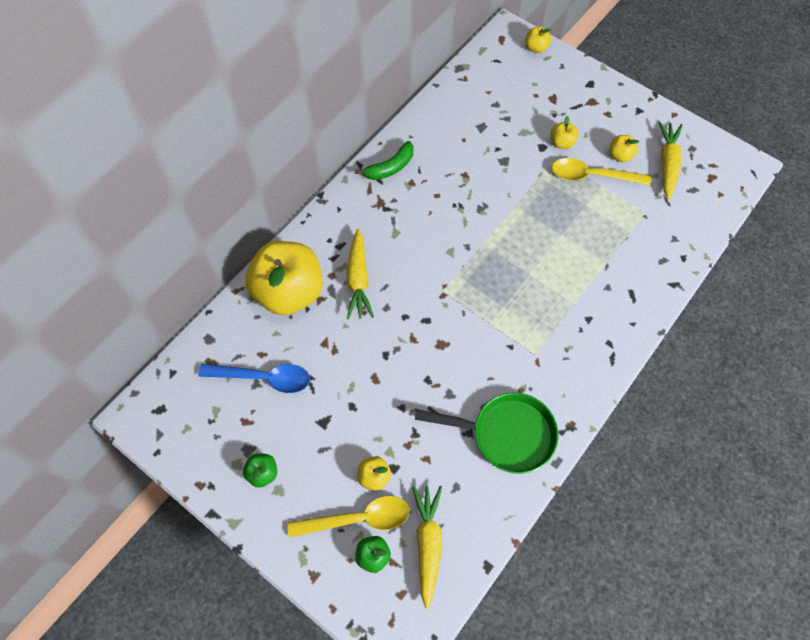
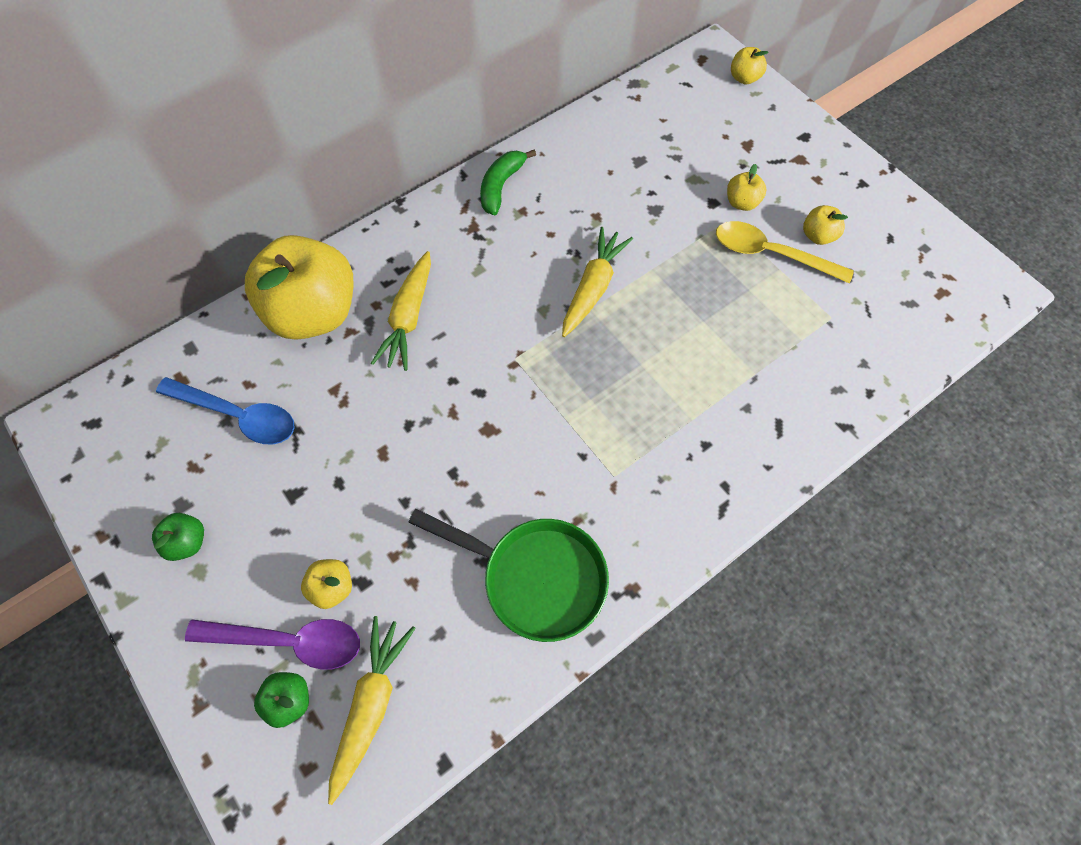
camera: 15 degrees right, 0 degrees up
(358, 519) = (289, 641): yellow spoon -> purple spoon
(390, 167) = (501, 186): green banana -> green banana turned 135 degrees clockwise
(667, 163) = (883, 260): yellow carrot -> yellow carrot (593, 288)

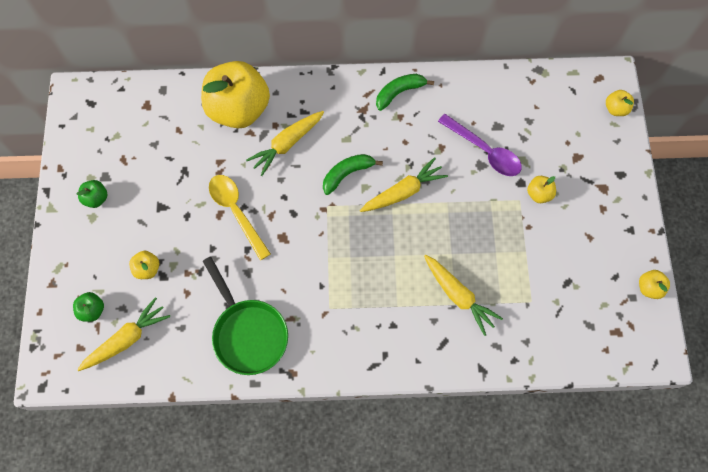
camera: 35 degrees right, 5 degrees up
(238, 416) = (162, 145): blue spoon -> none
(289, 641) = (110, 282): purple spoon -> purple spoon (485, 151)
(510, 307) = (347, 174): none -> green banana
(750, 362) = (458, 296): none -> yellow carrot
(770, 254) = (528, 238): yellow spoon -> yellow spoon (236, 212)
(818, 236) = (569, 246): yellow apple -> yellow apple (649, 288)

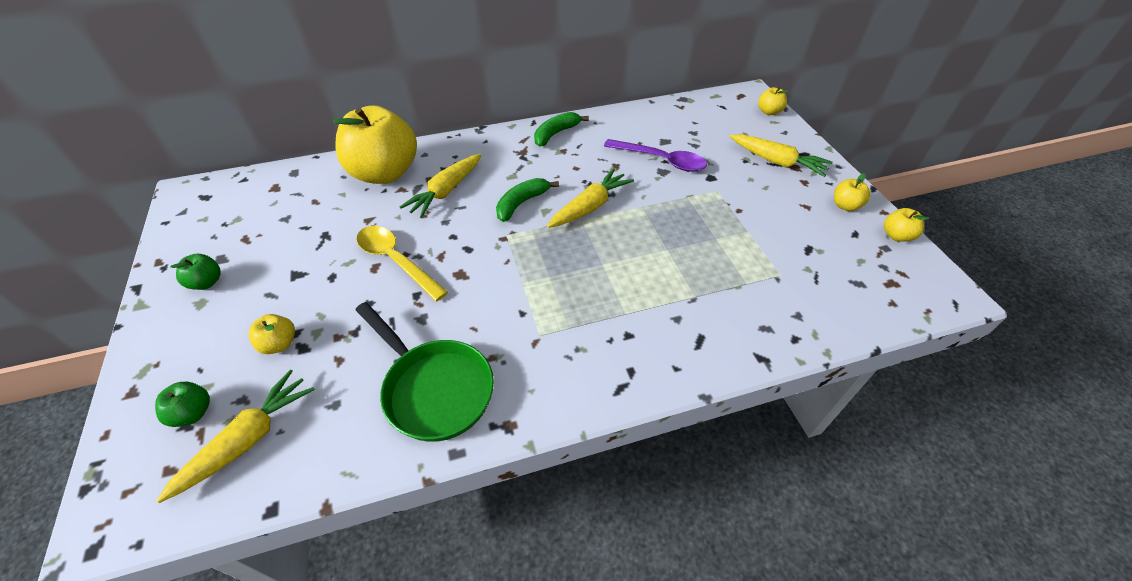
camera: 15 degrees left, 20 degrees down
(458, 296) = (694, 287): yellow carrot -> yellow carrot (777, 161)
(539, 194) = (734, 182): yellow apple -> yellow apple (845, 206)

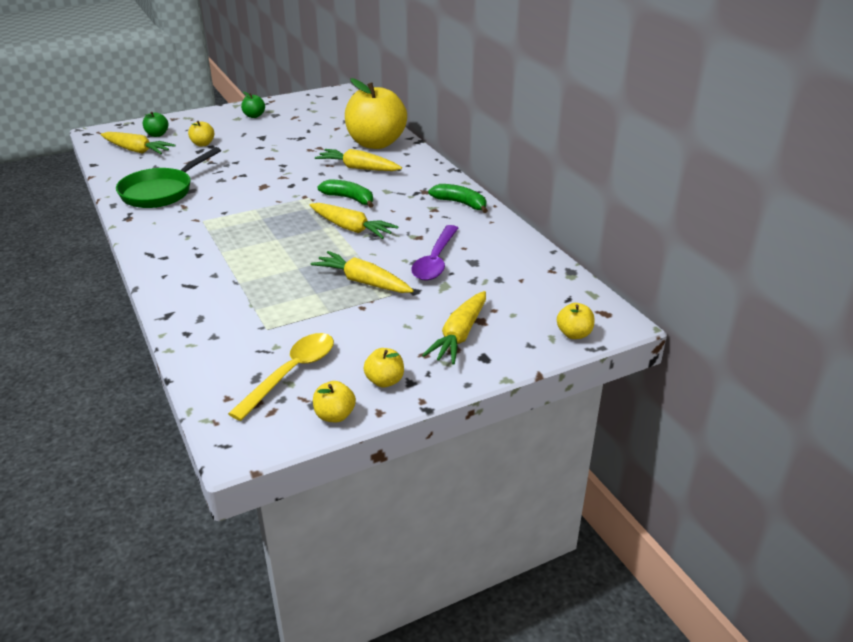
camera: 80 degrees right, 15 degrees down
(396, 260) = (276, 163): yellow spoon -> yellow spoon (291, 373)
(696, 206) = (363, 282): none -> yellow carrot

